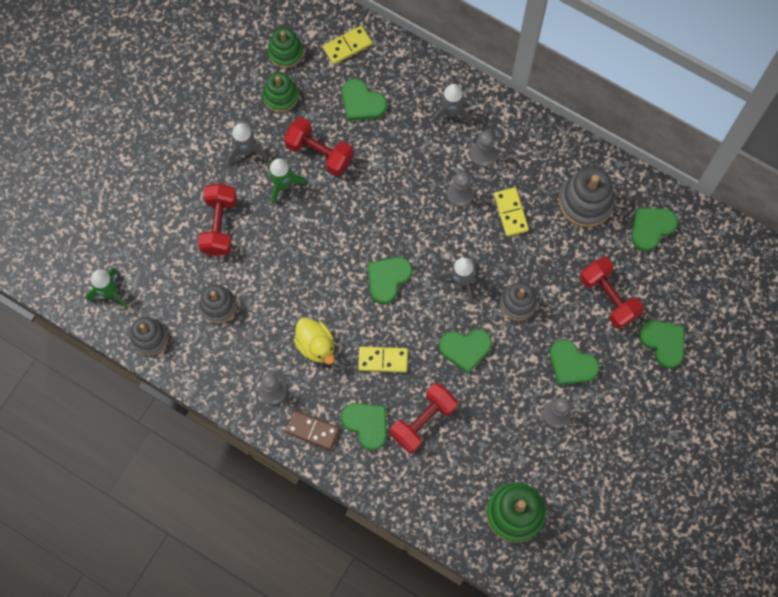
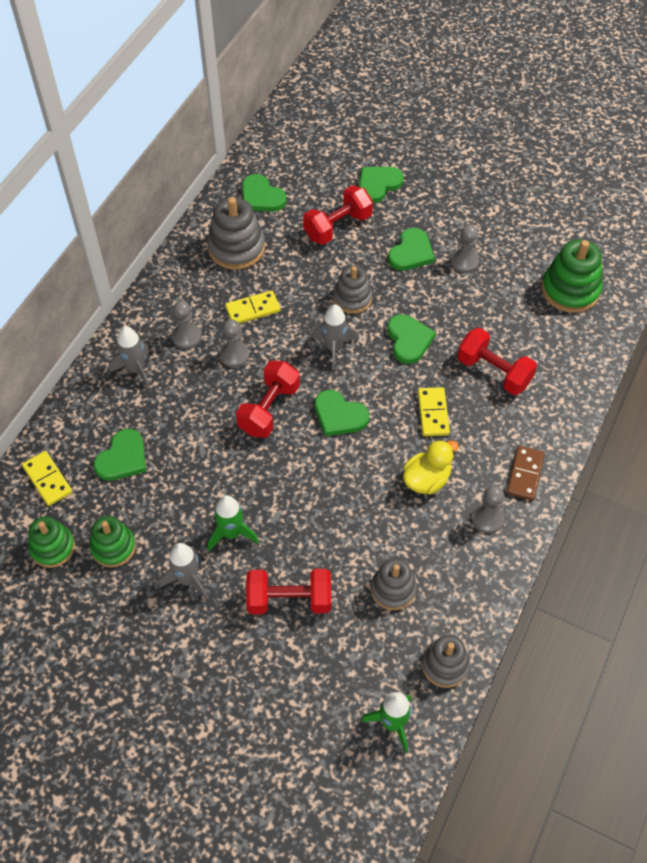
camera: 95 degrees left, 15 degrees down
(319, 153) = (189, 497): red dumbbell -> red dumbbell (269, 409)
(366, 424) = (507, 423): green heart -> none

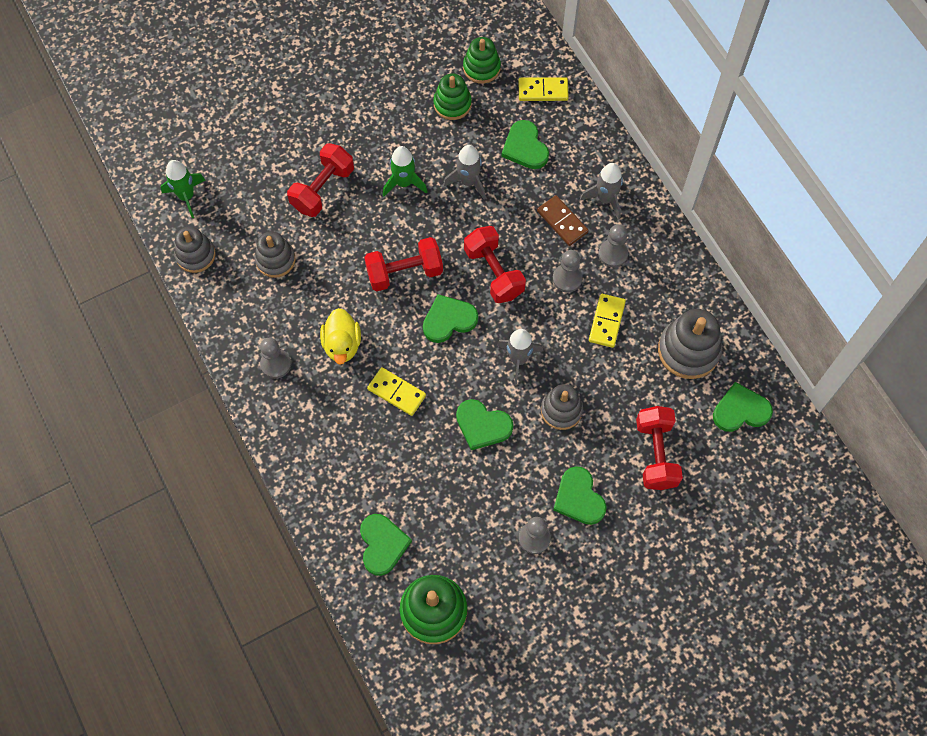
camera: 125 degrees right, 10 degrees up
(188, 579) = (390, 136): grey rocket -> grey rocket (468, 181)
(378, 185) = (686, 528): green heart -> green heart (382, 544)
(493, 372) = (399, 471): red dumbbell -> red dumbbell (404, 272)
(525, 474) = (289, 421): brown domino -> brown domino (562, 222)

